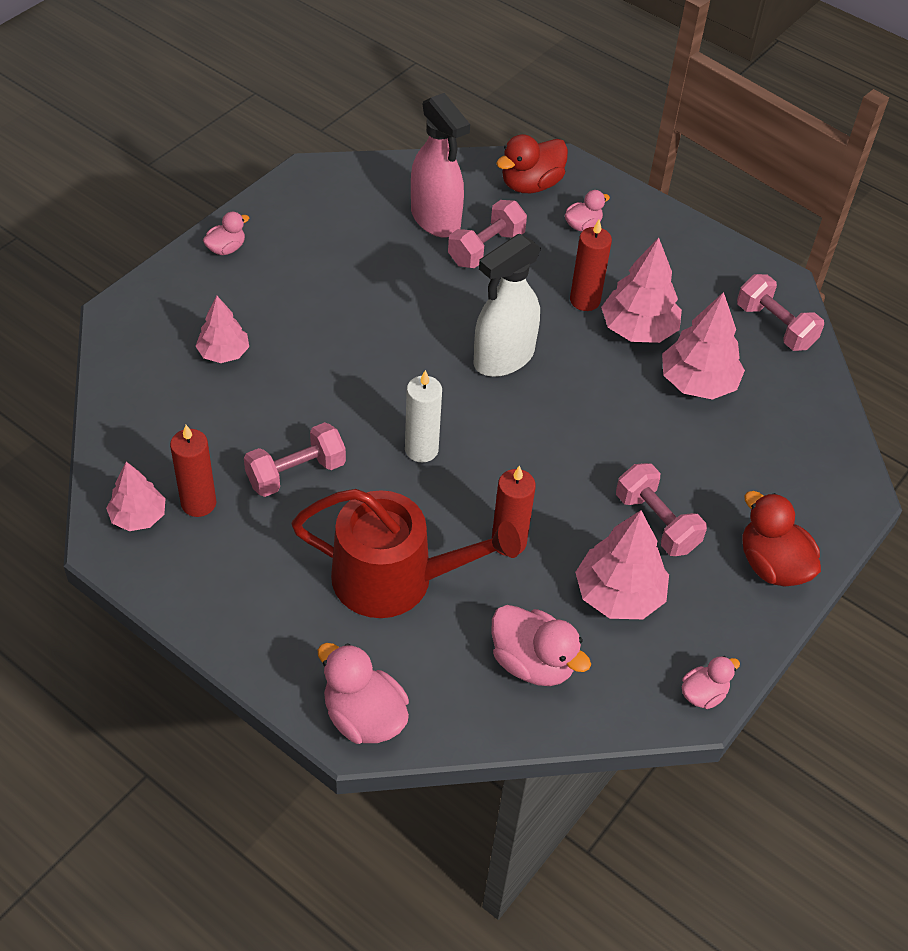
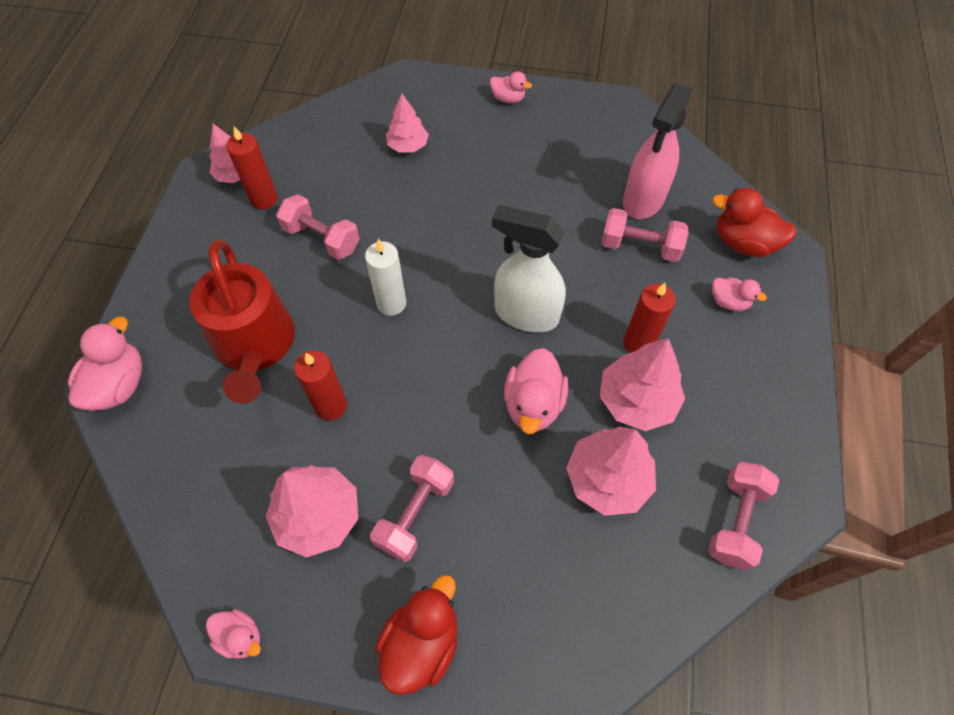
camera: 65 degrees right, 10 degrees up
(532, 663) = (216, 479): pink duck -> pink duck (533, 404)

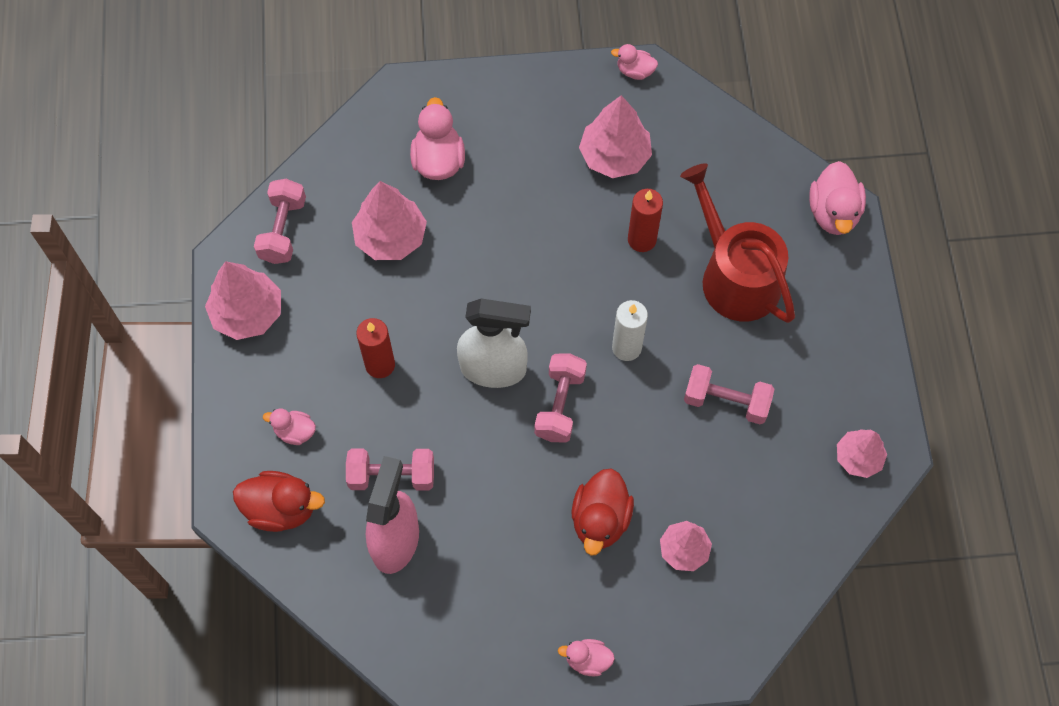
camera: 165 degrees right, 5 degrees up
(264, 199) = (810, 434): red candle -> none
(415, 513) = (539, 175): pink dumbbell -> pink dumbbell (560, 405)
(421, 642) = (506, 97): red duck -> red duck (600, 520)
(533, 404) = (466, 283): pink duck -> pink duck (438, 161)
(636, 400) = (375, 309): pink tree -> pink tree (247, 313)

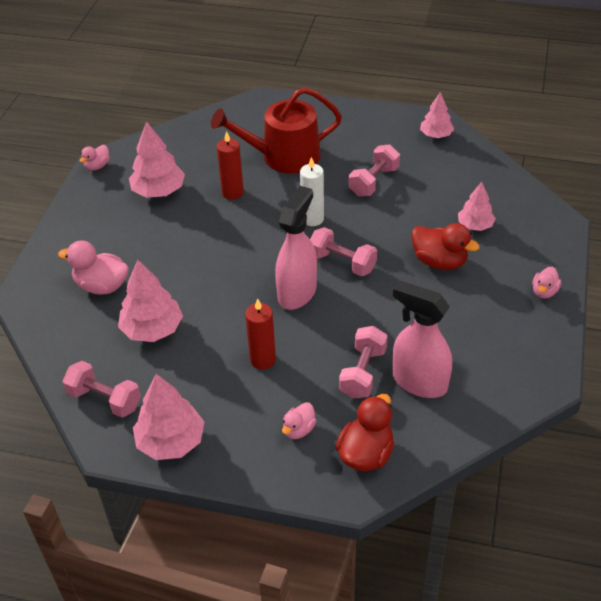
camera: 70 degrees left, 20 degrees down
(494, 369) = (297, 292): white spray bottle -> pink spray bottle
(833, 213) = (261, 105): pink duck -> none

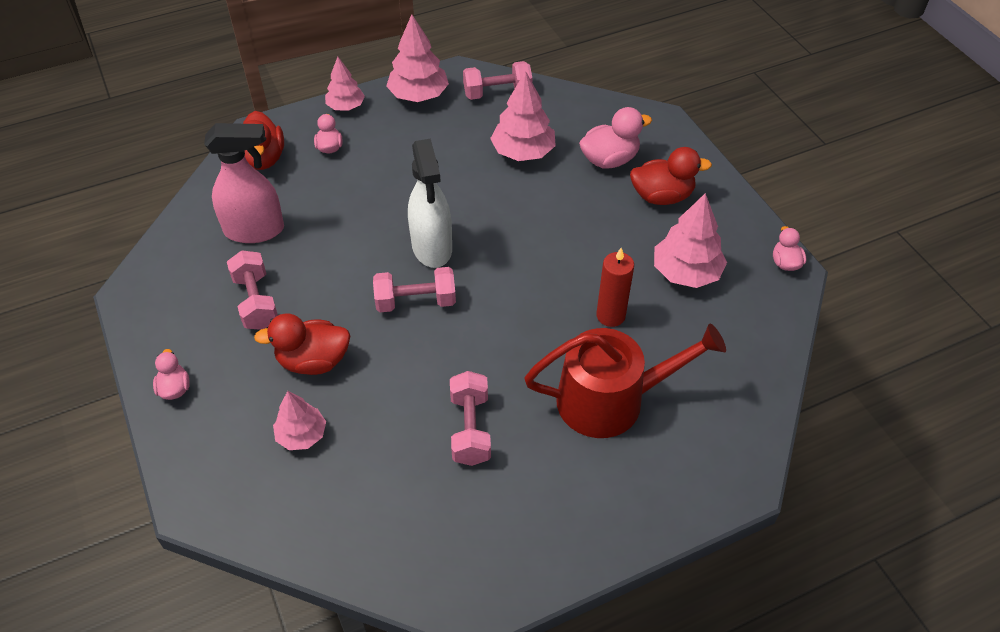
camera: 140 degrees right, 5 degrees up
(106, 241) = (662, 196): none -> red duck
(263, 360) = (406, 178): red candle -> none
(283, 156) = (611, 400): red watering can -> red watering can turned 45 degrees clockwise
(297, 292) = (432, 248): pink spray bottle -> white spray bottle
(312, 219) = (493, 334): white candle -> none
(363, 372) = (311, 212): pink dumbbell -> pink dumbbell (256, 302)
(436, 135) = (453, 569): pink tree -> pink tree (346, 106)

